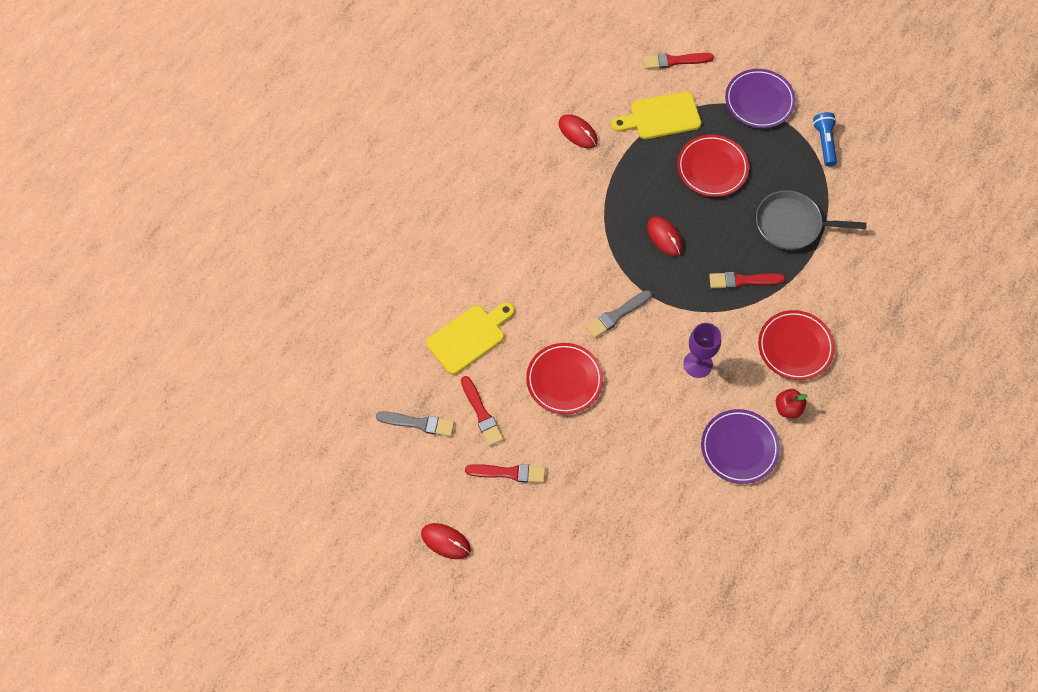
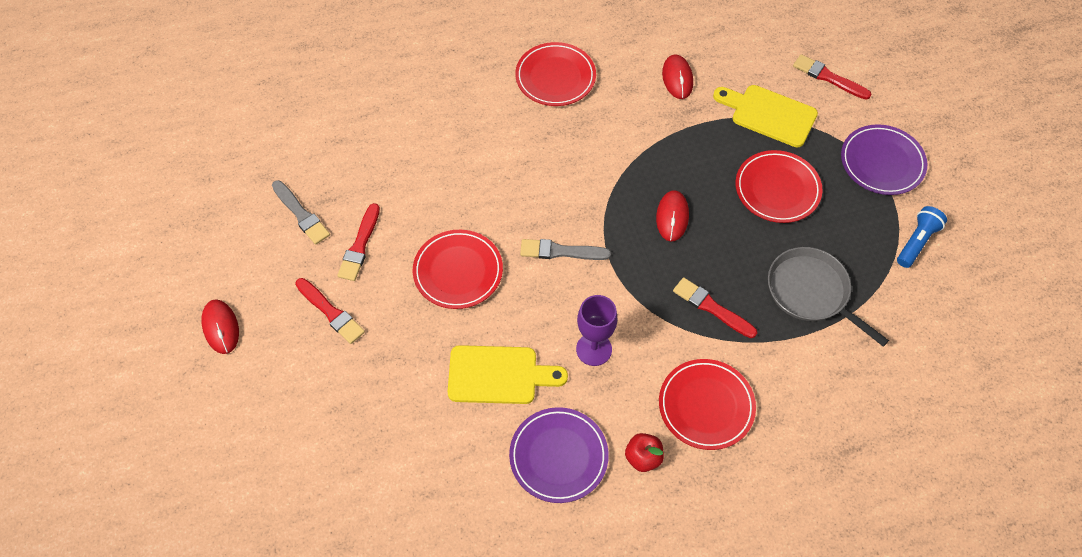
camera: 40 degrees right, 5 degrees down
(469, 337) = (414, 176): yellow cutting board -> yellow cutting board (498, 375)
(494, 191) = (555, 77): none -> red plate

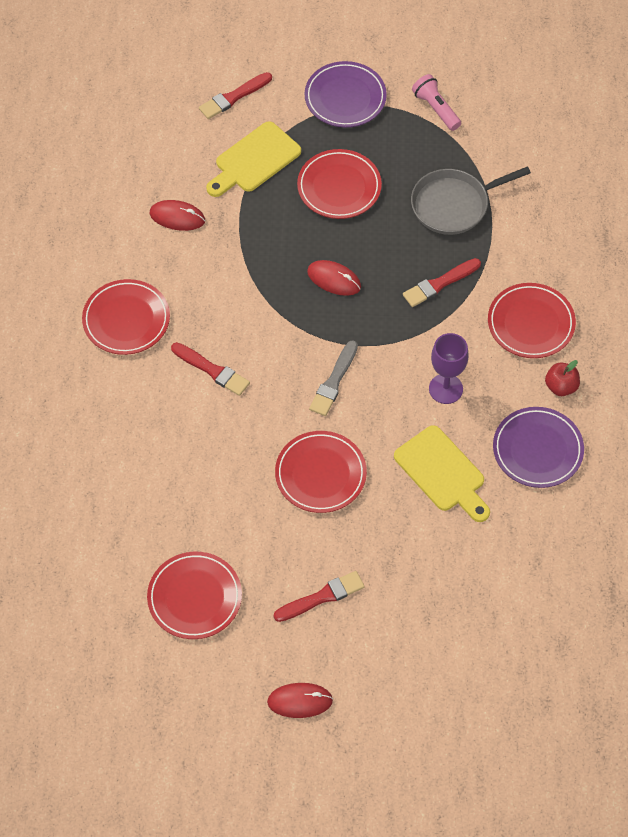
camera: 70 degrees left, 0 degrees up
(301, 214) = (194, 597): grey brush -> red plate
(360, 245) = (255, 552): red brush -> red brush (212, 370)
(498, 375) = (442, 472): yellow cutting board -> yellow cutting board turned 120 degrees clockwise
(916, 242) = (436, 108): blue flashlight -> pink flashlight

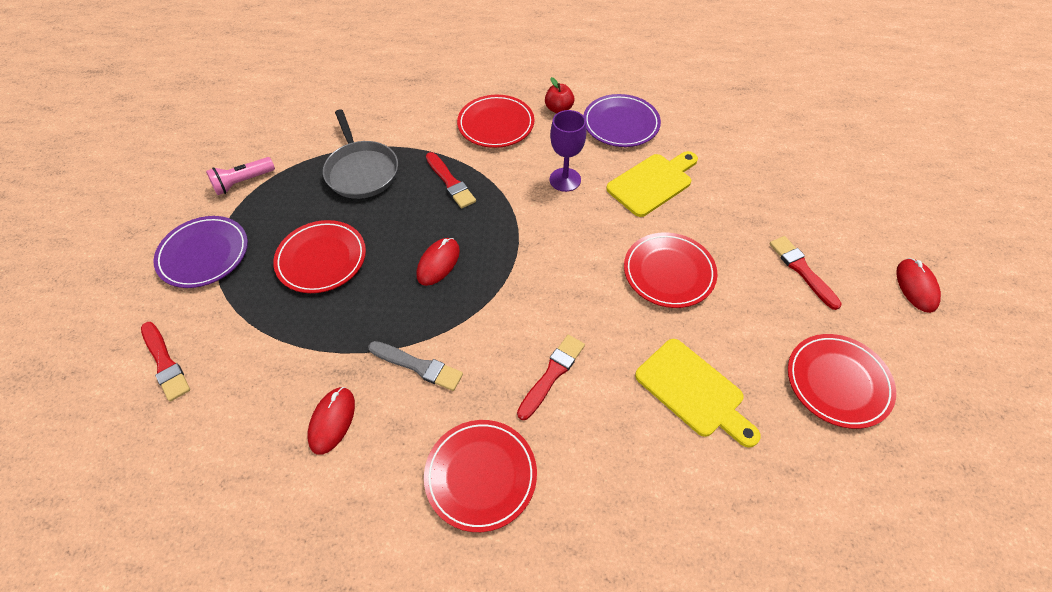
camera: 90 degrees left, 5 degrees down
(254, 160) = (266, 338): yellow cutting board -> yellow cutting board (693, 391)
(334, 381) = (561, 262): grey brush -> grey brush (418, 366)

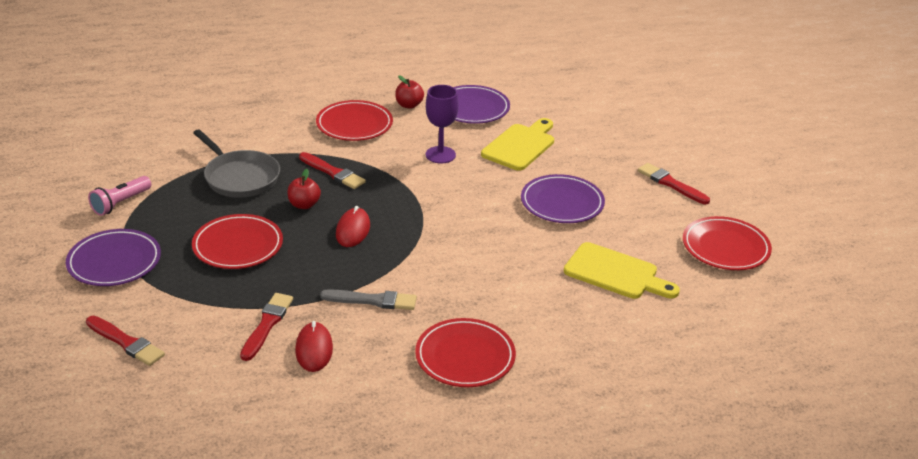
camera: 20 degrees left, 20 degrees down
(405, 219) = (304, 205): none -> red apple
(552, 374) = (493, 284): red brush -> red brush (267, 325)
(669, 272) = (562, 203): red plate -> purple plate
(916, 286) = (763, 179): red mouse -> none

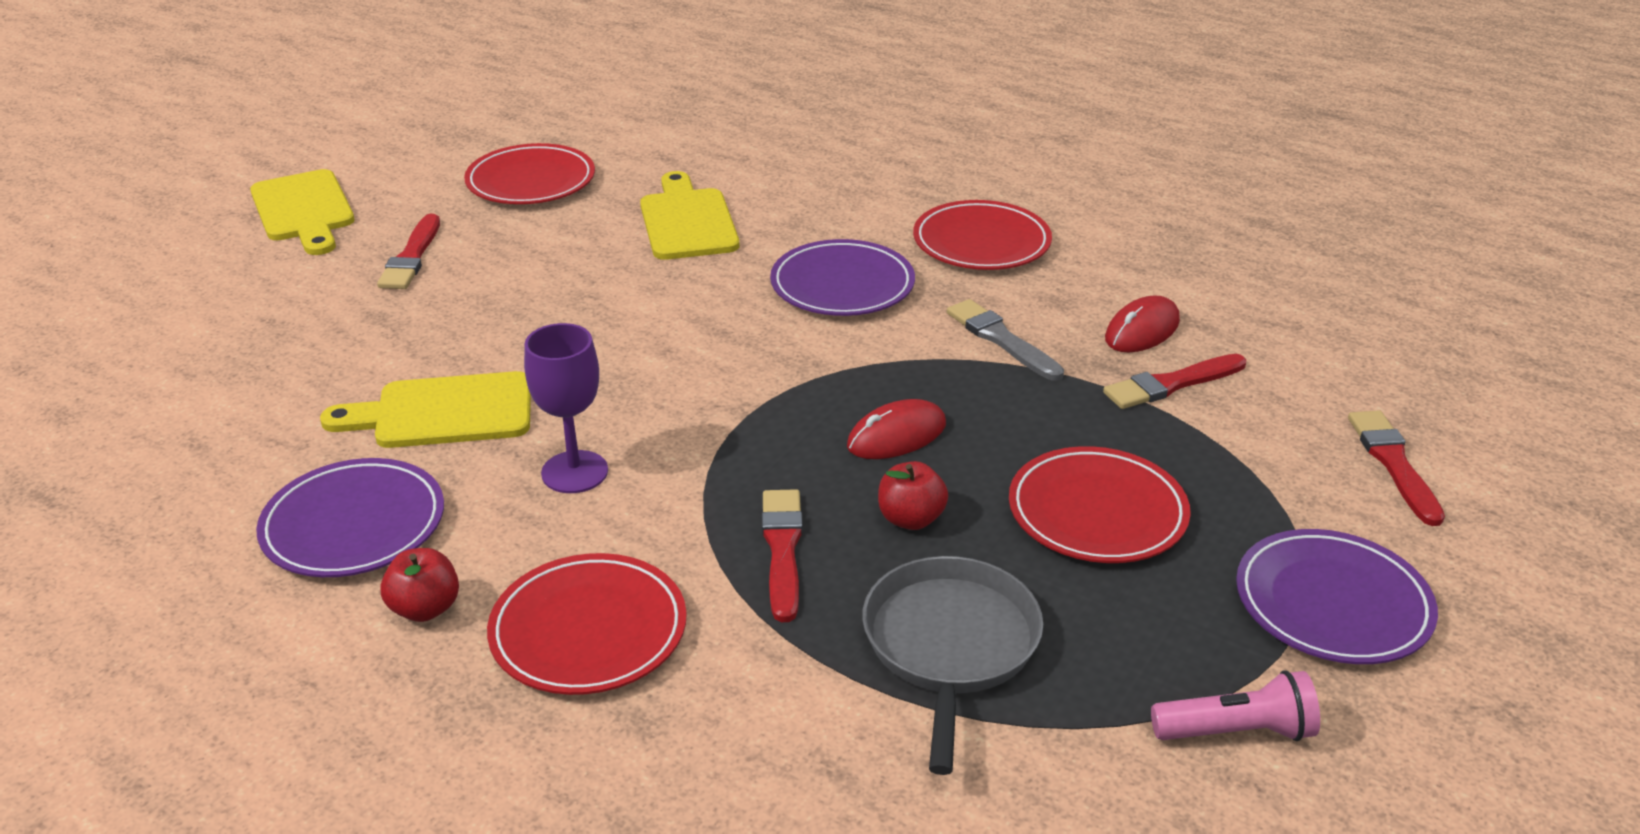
camera: 130 degrees left, 0 degrees up
(562, 203) = (575, 311): purple plate -> purple plate (842, 285)
(760, 174) = (304, 210): none -> yellow cutting board

